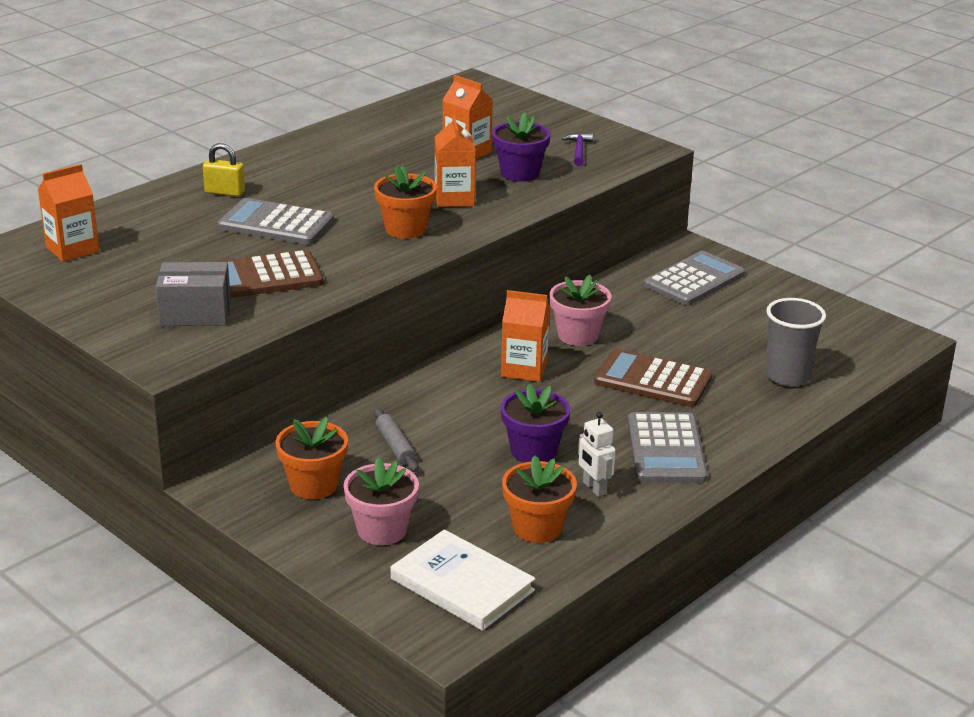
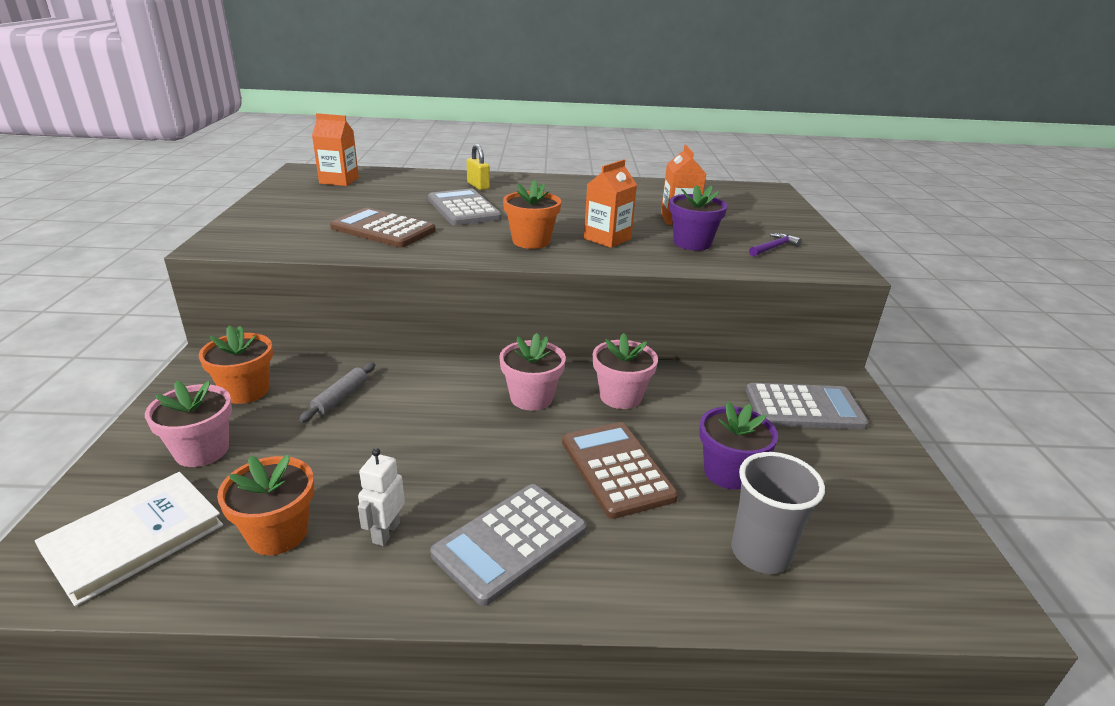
camera: 45 degrees right, 0 degrees up
(195, 313) = (300, 230): grey box -> none
(462, 585) = (135, 539): white book -> white book turned 45 degrees clockwise
(524, 369) = (531, 398): orange carton -> pink flower pot
(533, 451) = (411, 464): purple flower pot -> purple flower pot (728, 472)

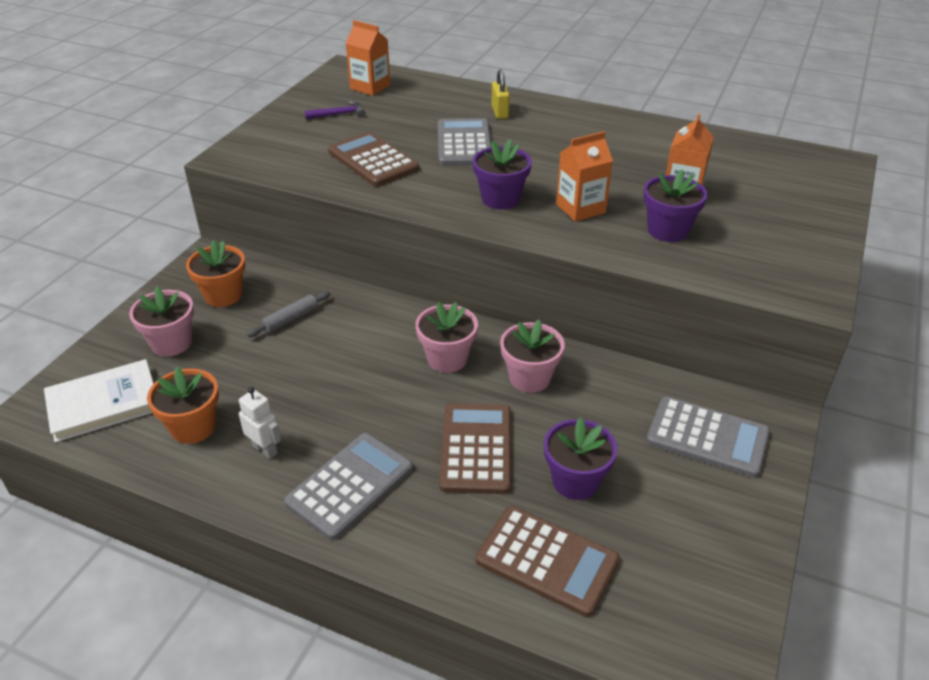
camera: 25 degrees right, 10 degrees up
(385, 532) = (265, 449): white robot -> white robot turned 90 degrees clockwise
(510, 542) = (350, 485): grey calculator -> grey calculator turned 150 degrees clockwise
(531, 241) = (500, 199): orange flower pot -> purple flower pot
(760, 553) = (547, 561): grey cup -> brown calculator
(774, 247) = (758, 253): purple hammer -> purple hammer (338, 114)

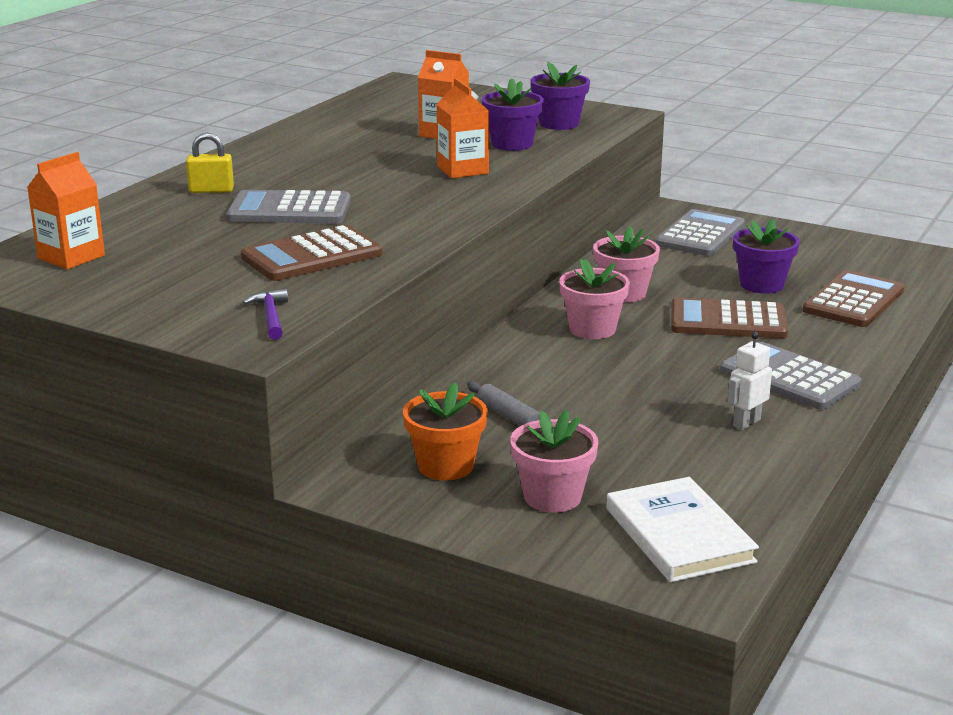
camera: 85 degrees left, 15 degrees down
(193, 427) = (716, 468): orange flower pot -> none
(338, 114) = (155, 276): purple hammer -> purple hammer (271, 316)
(500, 199) = (433, 199): purple flower pot -> purple flower pot (559, 124)

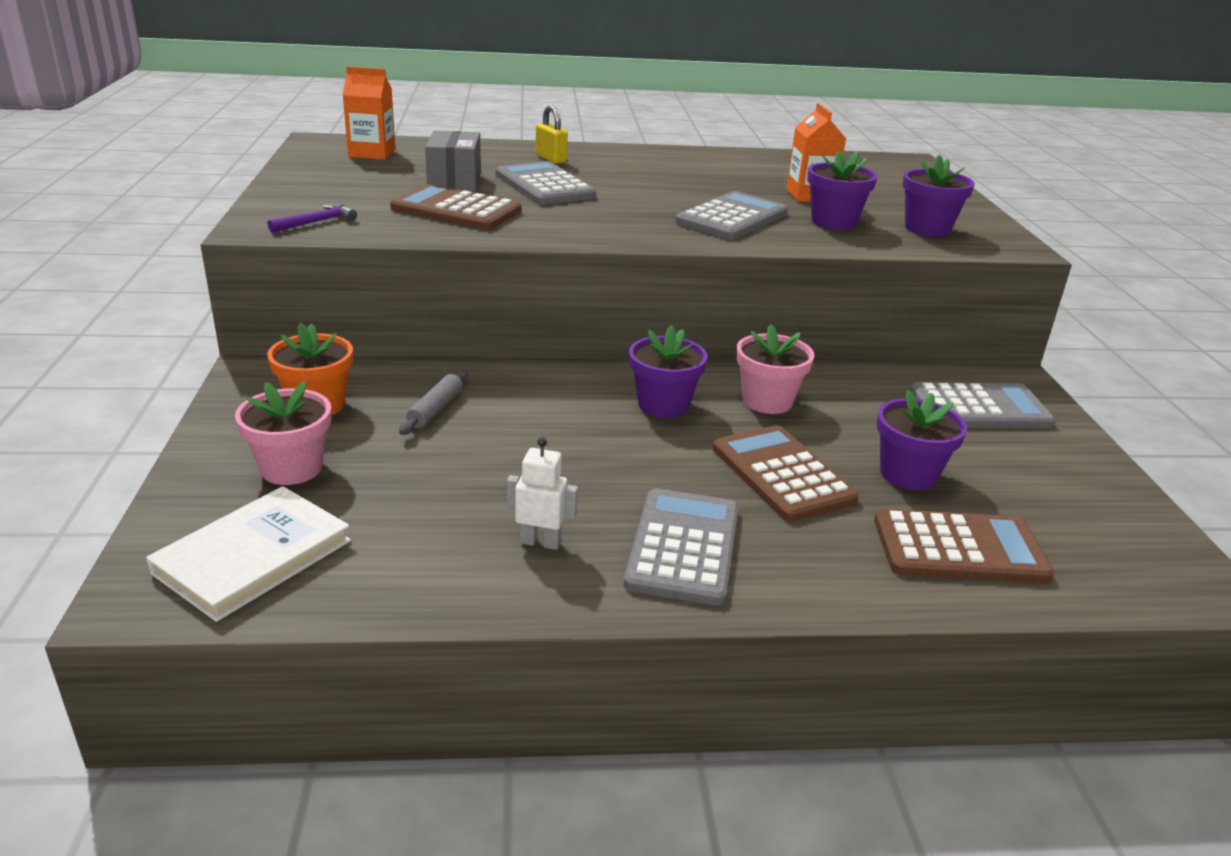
camera: 55 degrees right, 5 degrees up
(226, 241) = (454, 182): none -> grey box
(462, 170) = (732, 218): orange carton -> grey calculator
(592, 329) = (663, 404): pink flower pot -> purple flower pot

